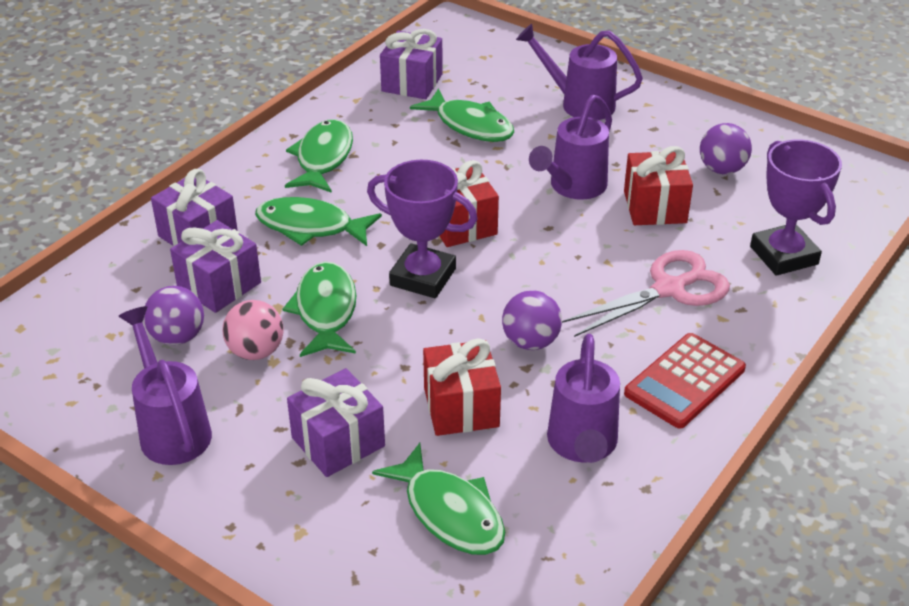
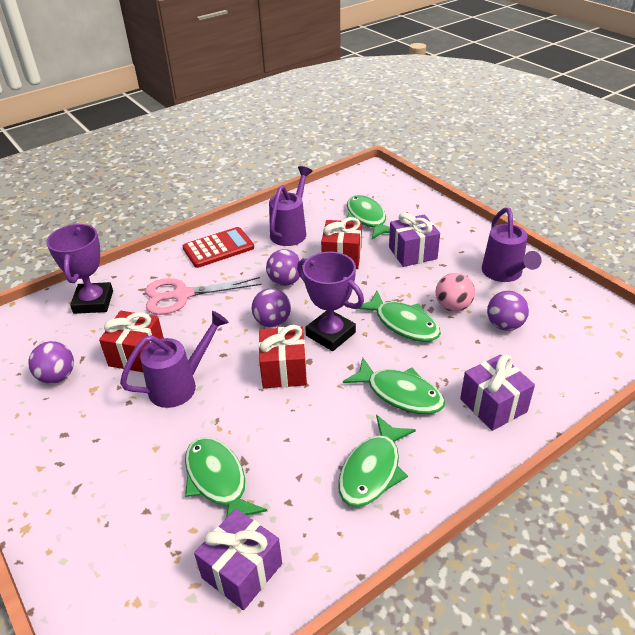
camera: 160 degrees left, 0 degrees up
(219, 285) = (476, 357): purple gift -> none
(325, 310) = (403, 324): green fish -> green fish turned 60 degrees counterclockwise
(511, 277) = (272, 322): none -> purple ball
(578, 103) = (98, 485): purple watering can -> none

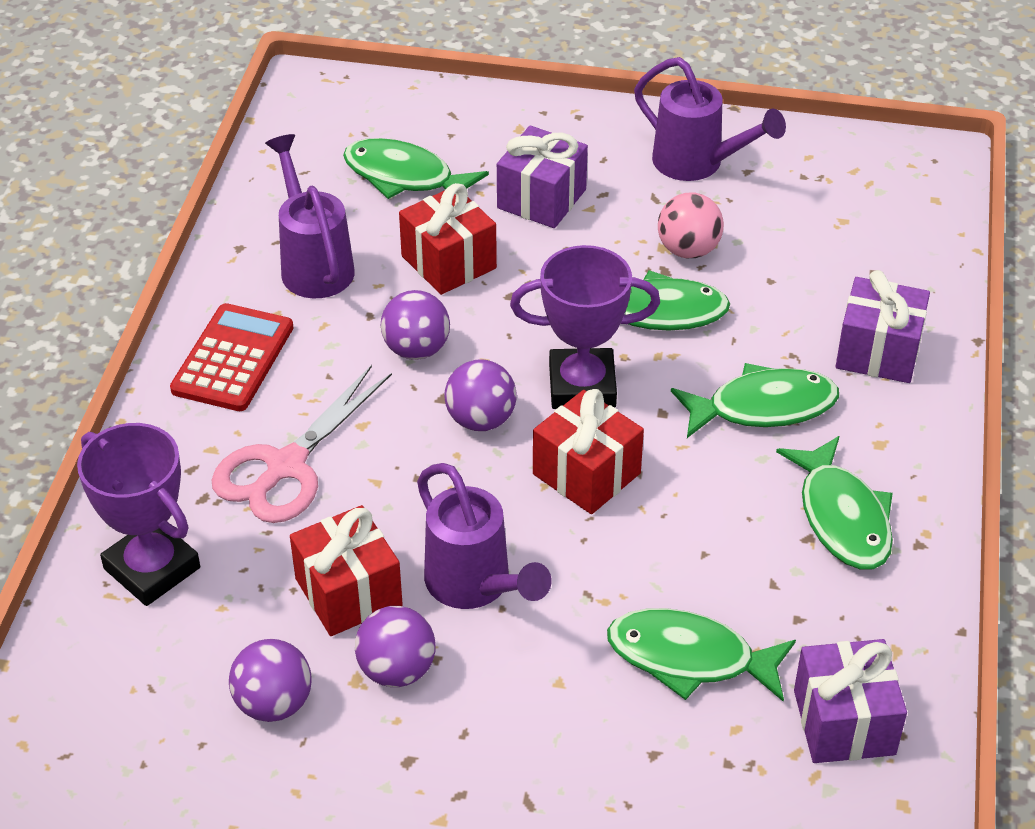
camera: 45 degrees left, 5 degrees up
(180, 385) = (476, 587): purple watering can -> purple watering can turned 135 degrees clockwise
(504, 325) = (777, 239): purple ball -> purple ball (397, 670)

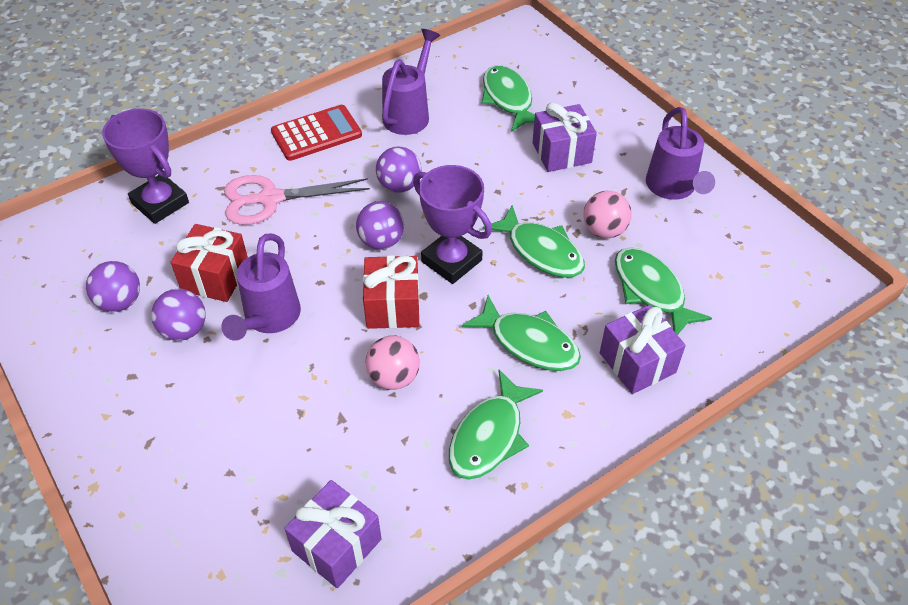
camera: 45 degrees right, 5 degrees up
(152, 568) = (160, 203): purple trophy -> purple trophy turned 45 degrees counterclockwise
(448, 262) = (472, 154): red gift -> none
(684, 538) = (394, 377): none -> pink ball
(689, 658) = (311, 440): green fish -> green fish (651, 290)

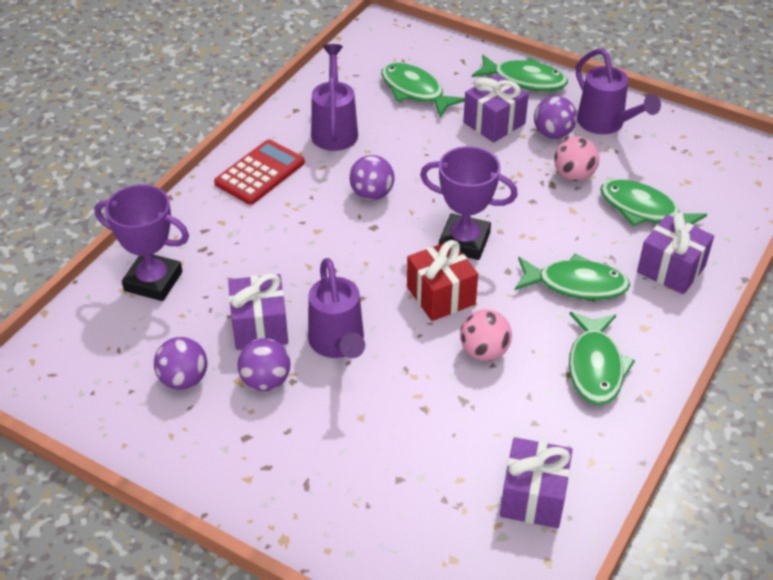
camera: 25 degrees left, 5 degrees down
(215, 277) = (260, 327): red gift -> purple gift
(270, 199) = (259, 243): pink scissors -> none
(381, 241) = (390, 246): purple ball -> purple ball (553, 134)
(541, 251) = (534, 209): green fish -> green fish (525, 80)

